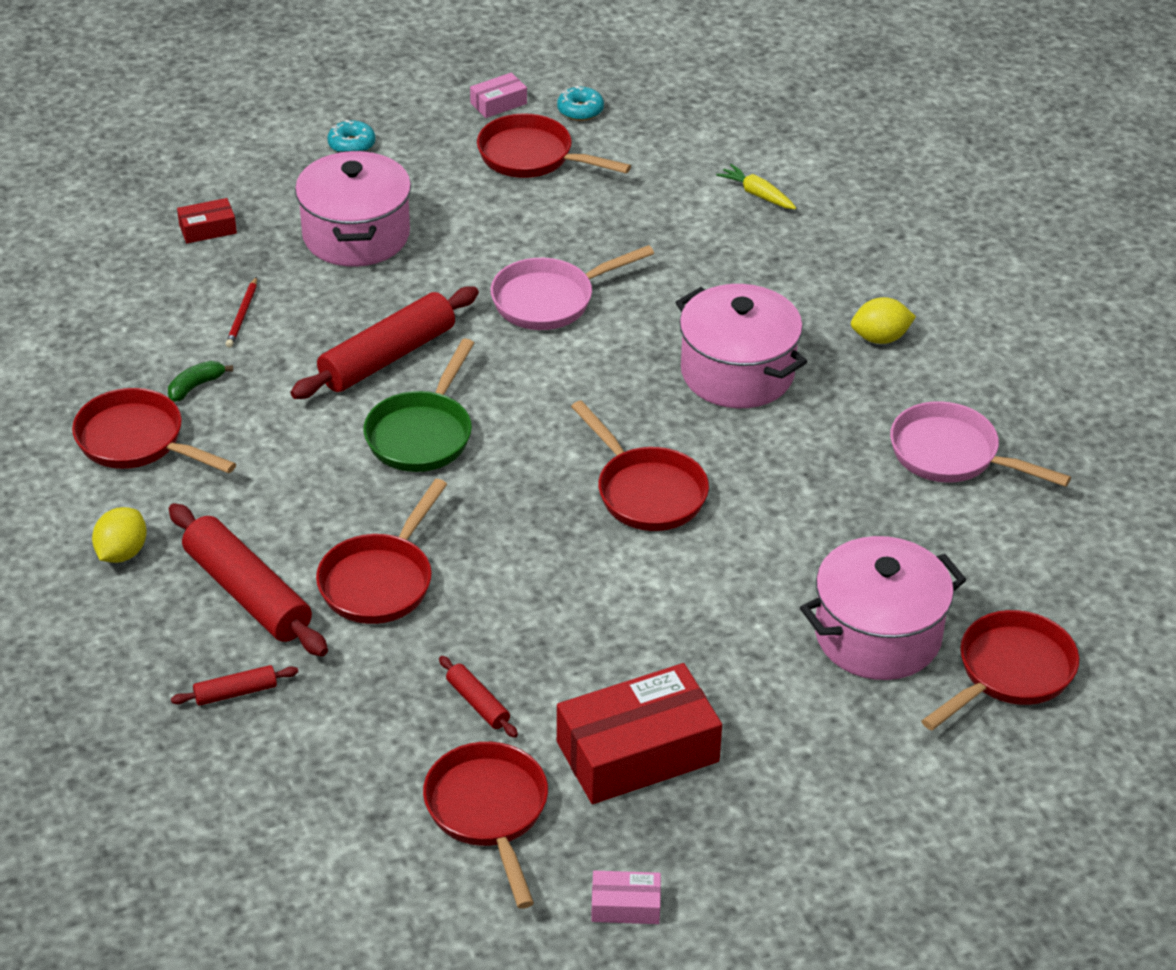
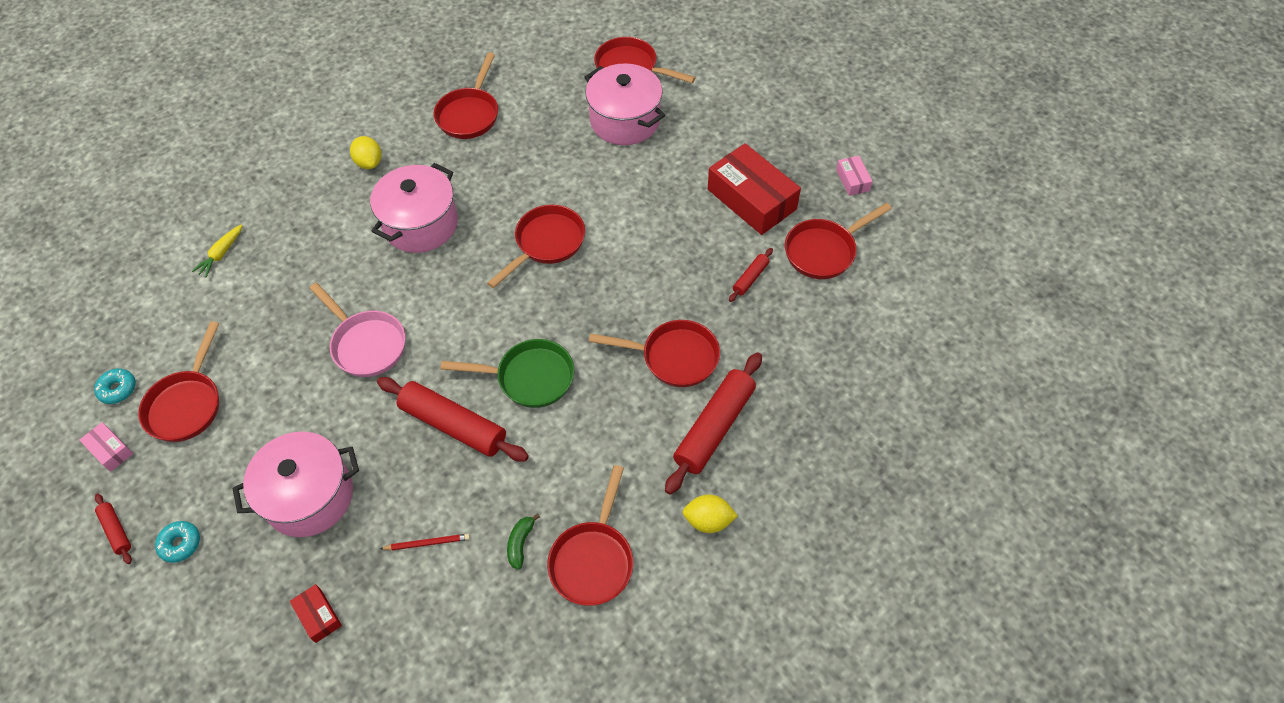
camera: 105 degrees left, 15 degrees up
(195, 386) = (520, 543): green banana -> green banana turned 75 degrees clockwise
(235, 692) = (798, 403): red rolling pin -> red rolling pin (116, 531)
(952, 455) = (469, 114): pink pan -> red pan

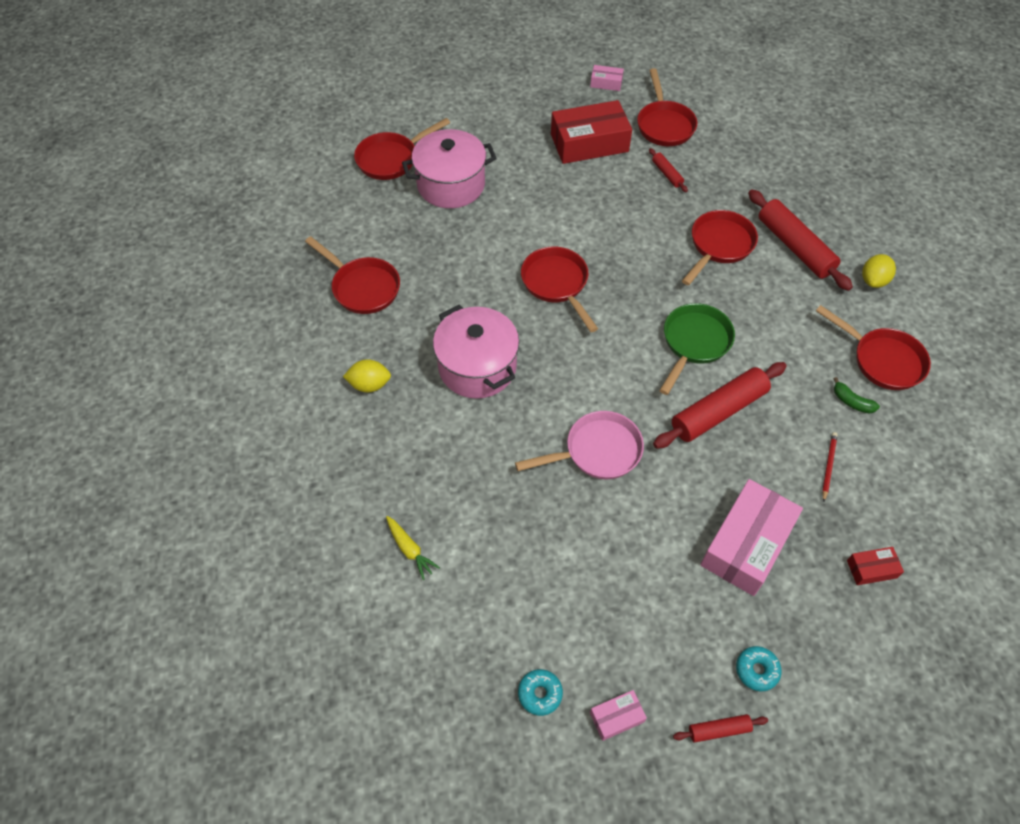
camera: 65 degrees left, 0 degrees up
(187, 404) = (592, 628): red pan -> none
(309, 496) = (746, 544): pink pot -> pink box

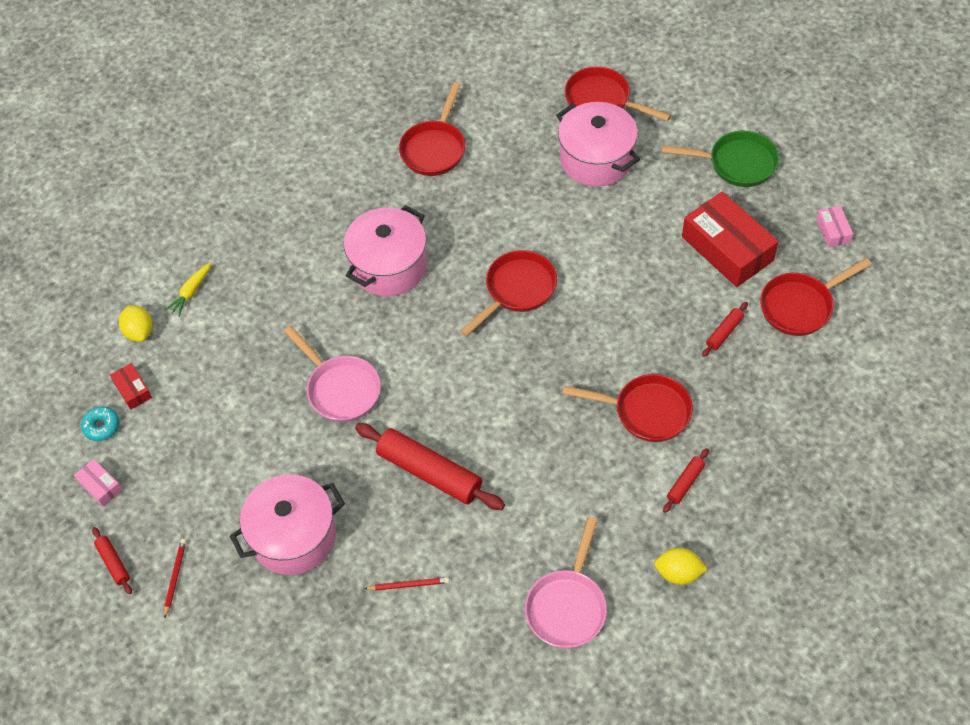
camera: 70 degrees right, 0 degrees up
(369, 384) = (334, 199): yellow lemon -> yellow lemon (139, 332)
(694, 343) = (502, 427): green pan -> green pan (736, 163)
(746, 544) = (294, 536): pink box -> pink pot
(756, 670) = (175, 577): turquoise donut -> red pencil
(794, 247) = (685, 483): red rolling pin -> red rolling pin, size x0.47
(851, 402) = (497, 588): green banana -> none
(871, 569) = (309, 648): red box -> red box (133, 390)
(882, 360) = (567, 606): red pan -> pink pan

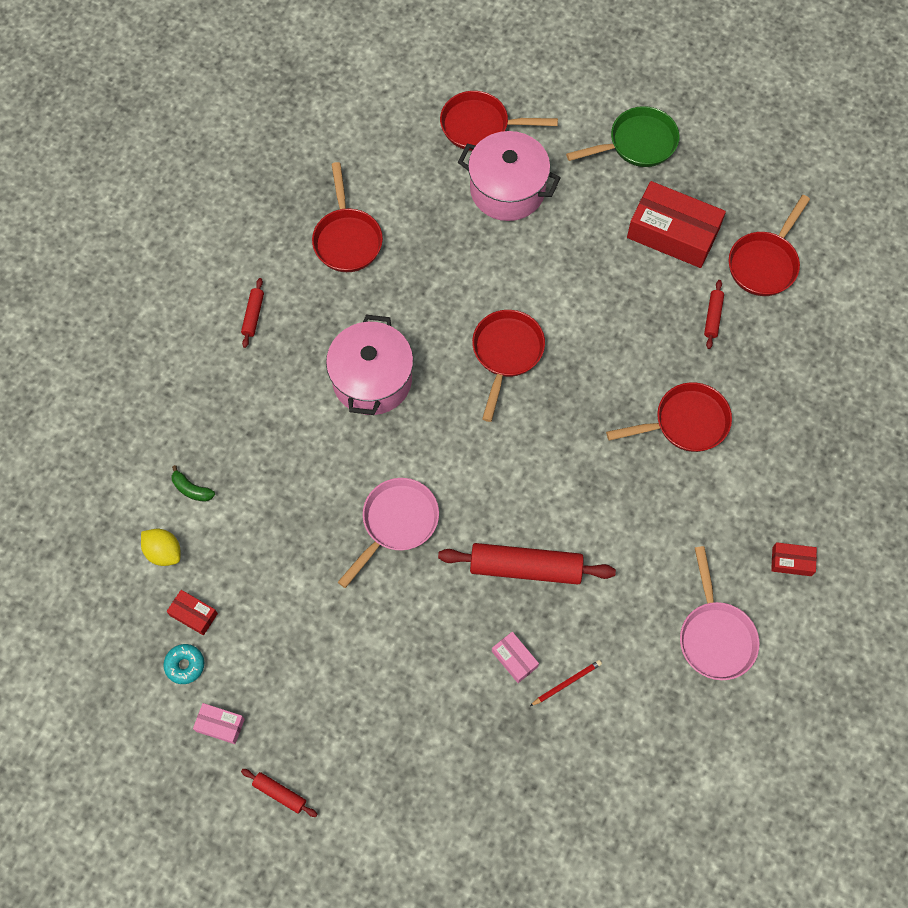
camera: 30 degrees left, 10 degrees up
(175, 577) = (347, 779): red pencil -> none
(191, 292) = (192, 489): yellow carrot -> green banana
(294, 536) = (436, 687): pink pot -> none
(340, 389) = (396, 523): pink pan -> pink pan turned 75 degrees counterclockwise
(678, 573) = (791, 561): yellow lemon -> red box
(685, 483) = (754, 475): red rolling pin -> red rolling pin (253, 315)
(833, 231) = (755, 178): pink box -> pink box (514, 659)

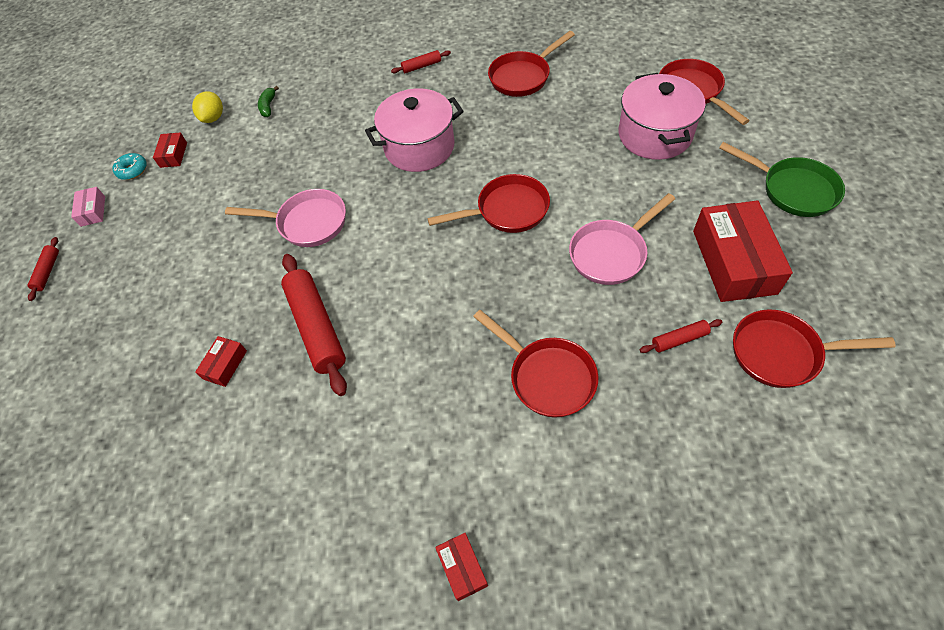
camera: 65 degrees right, 10 degrees down
(514, 659) = (225, 365): pink box -> red box
(566, 683) = (219, 418): red pencil -> none
(715, 636) = (331, 530): pink pan -> pink pan (611, 253)

